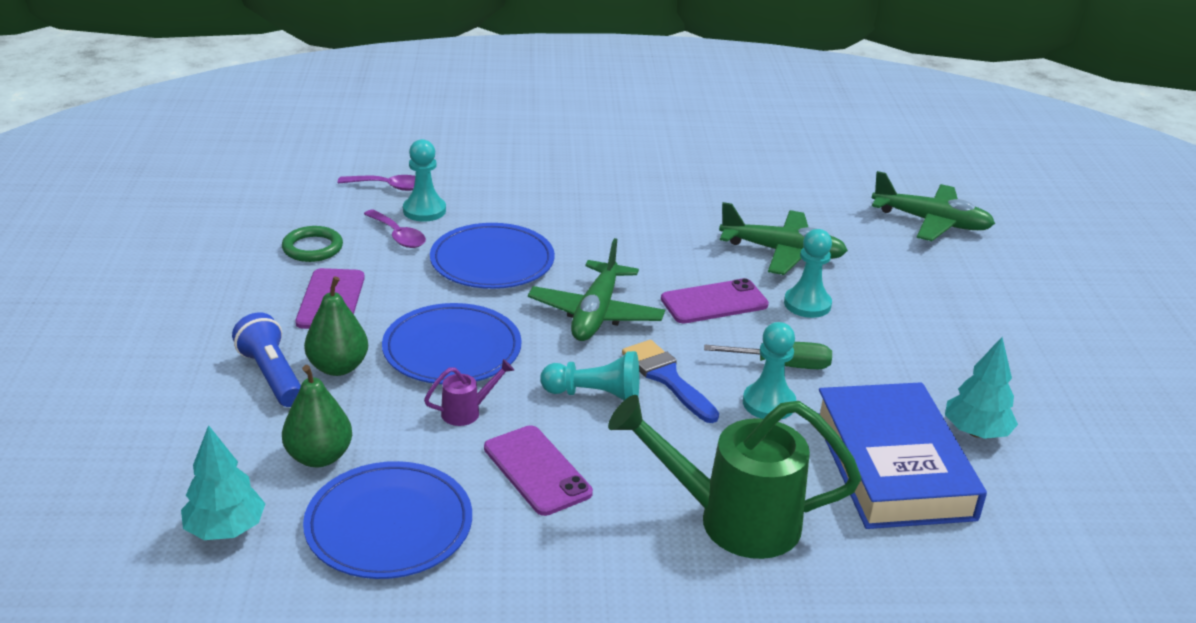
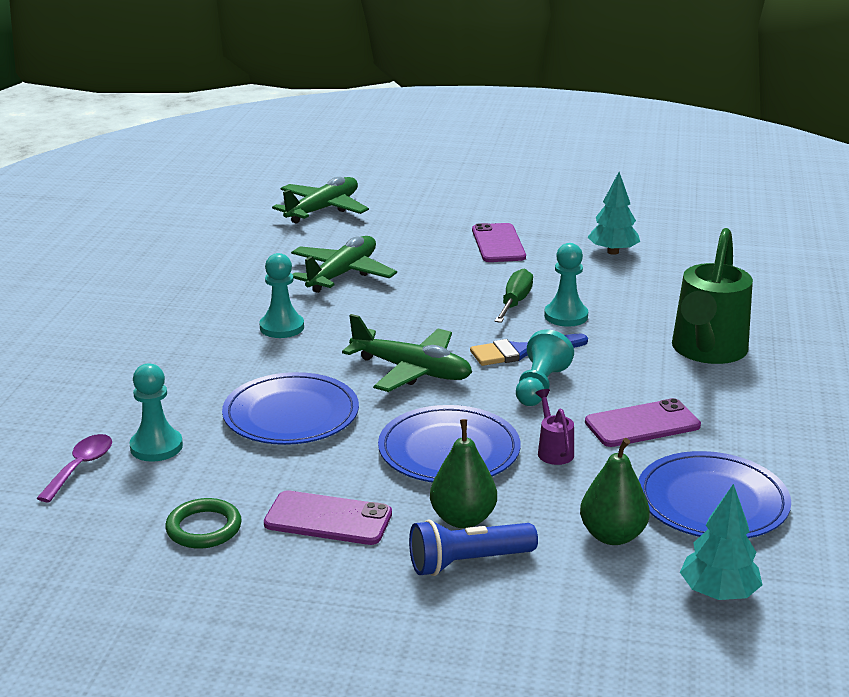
camera: 75 degrees left, 5 degrees down
(398, 236) = (206, 468): purple spoon -> none
(714, 302) = (412, 315): purple phone -> purple phone (498, 244)
(807, 304) = (429, 278): turquoise pawn -> turquoise pawn (282, 327)
(892, 466) = (648, 286): blue book -> none

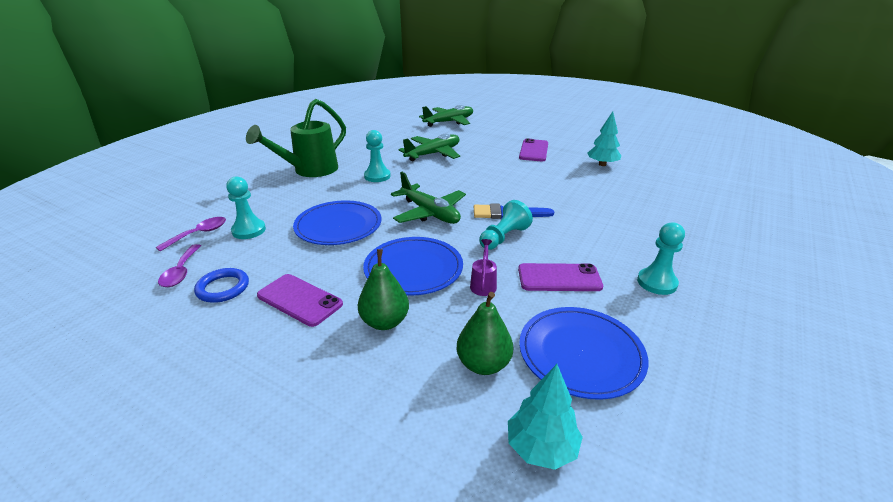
camera: 20 degrees right, 5 degrees up
(116, 522) = (181, 272): none -> purple spoon
(204, 528) = (223, 288): green ring -> blue ring
(468, 562) = (362, 359): blue flashlight -> none
(515, 302) = (522, 184): green screwdriver -> none
(566, 316) = (549, 196): turquoise pawn -> turquoise pawn (657, 282)
(706, 352) = (634, 236): green watering can -> green watering can (309, 171)

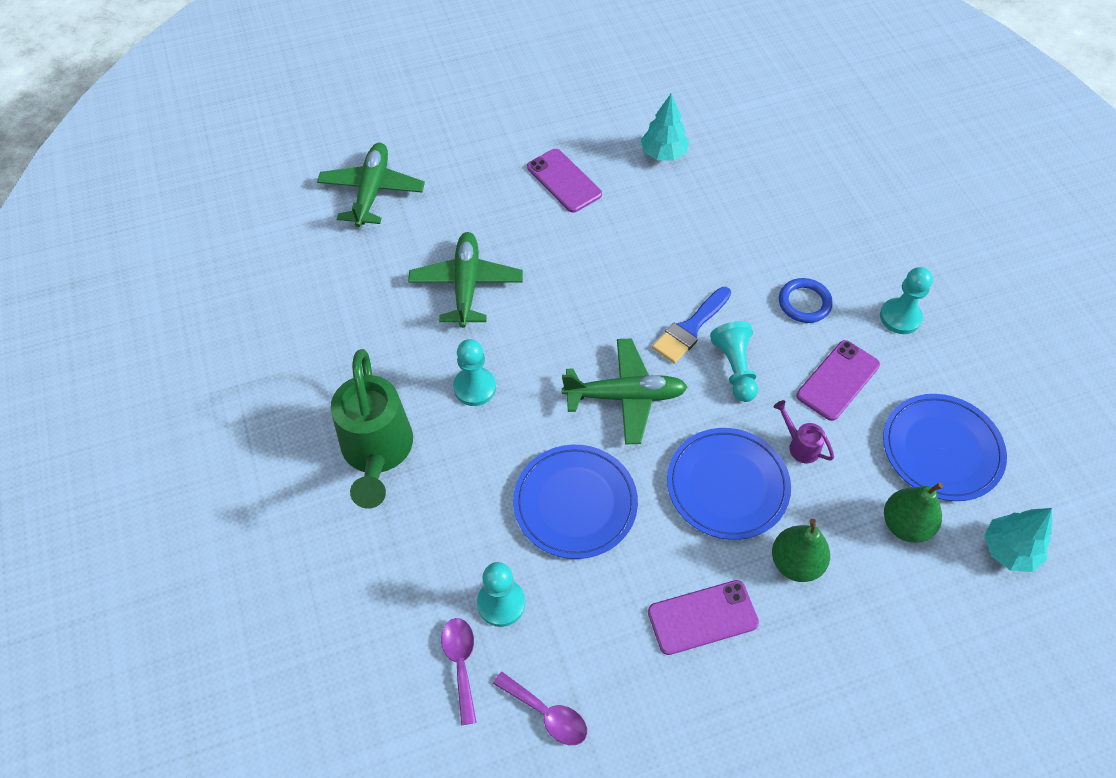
camera: 50 degrees left, 25 degrees up
(223, 288) = (620, 681): blue ring -> blue ring (804, 303)

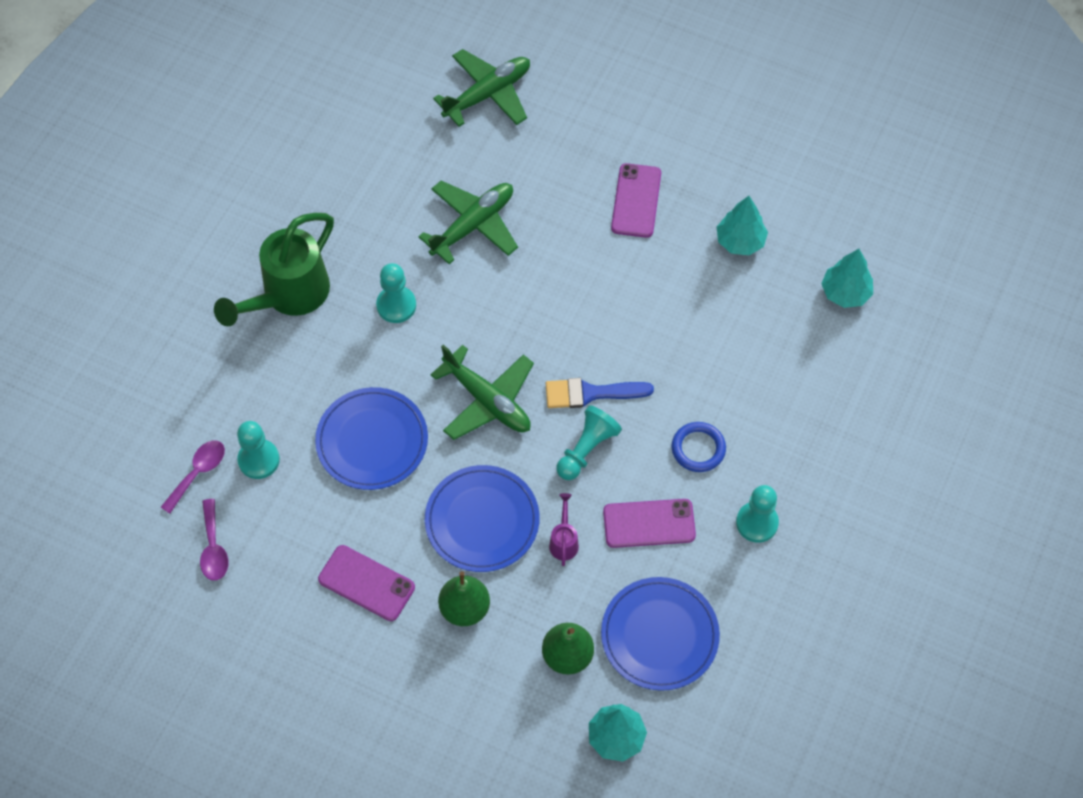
camera: 45 degrees right, 5 degrees up
(766, 134) = (845, 293): none -> turquoise tree

